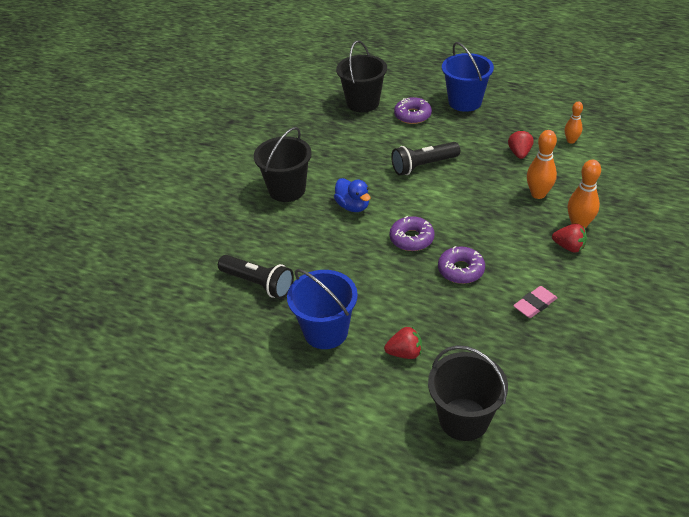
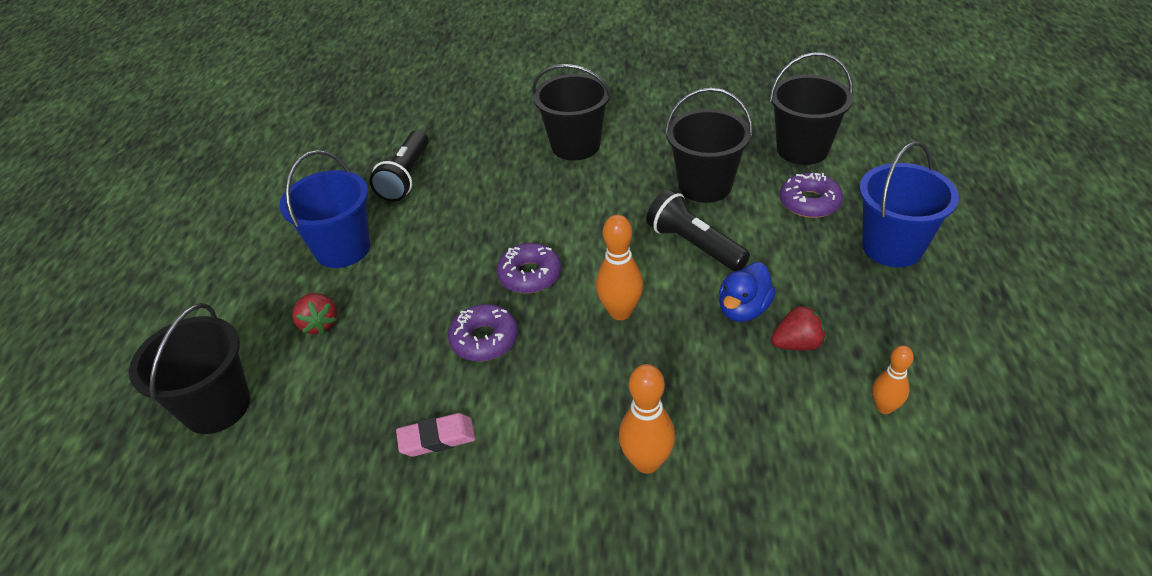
camera: 70 degrees right, 0 degrees up
(353, 206) = (571, 206): blue duck -> blue duck (743, 309)
(371, 147) = (705, 186): none -> black bucket
(534, 304) = (437, 438): pink eraser -> pink eraser turned 45 degrees counterclockwise
(538, 194) = (700, 391): orange bowling pin -> orange bowling pin (620, 312)
(569, 247) = (583, 458): red strawberry -> none

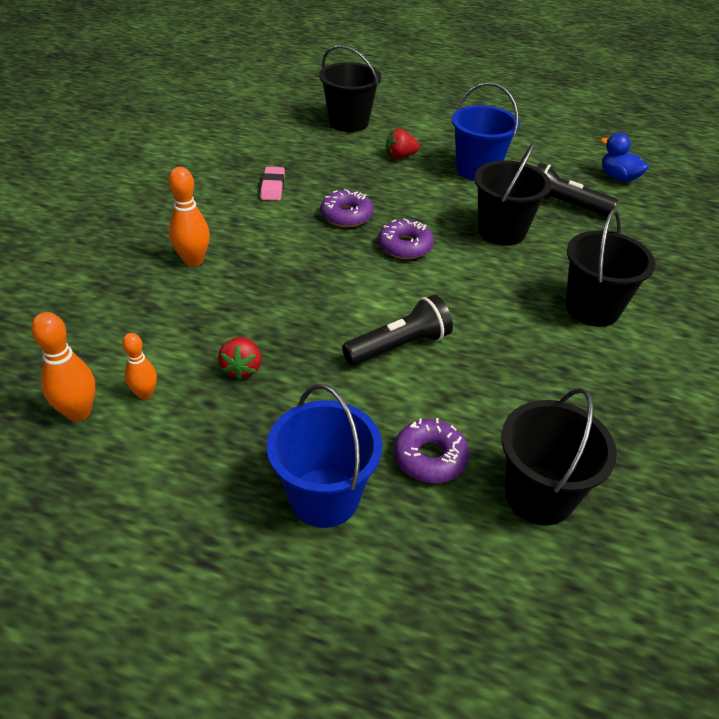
camera: 100 degrees right, 0 degrees up
(620, 312) = (338, 282): orange bowling pin -> orange bowling pin (78, 412)
(705, 186) = (491, 382): black bucket -> black bucket (501, 231)
(743, 309) = (300, 350): blue duck -> blue duck (618, 177)

